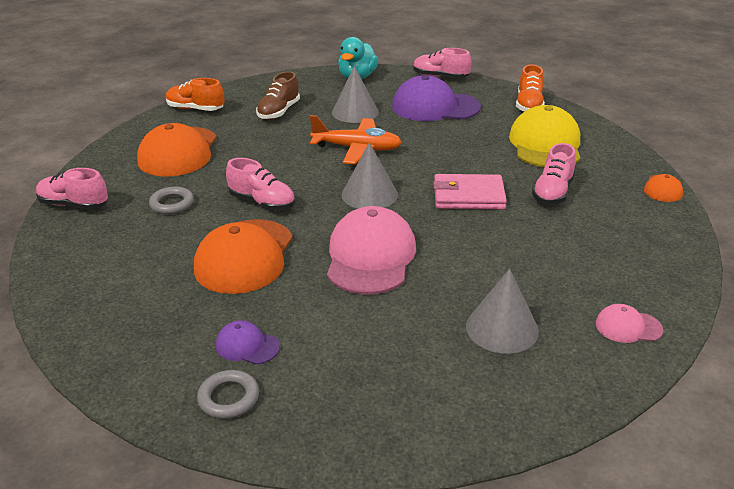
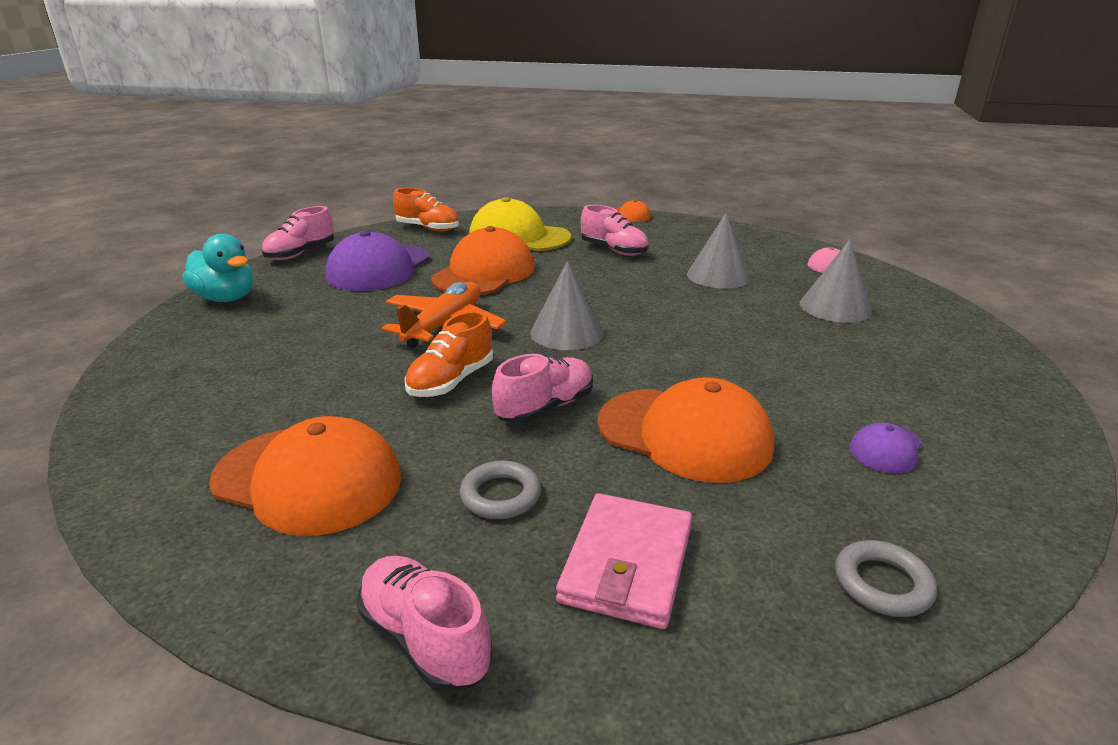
camera: 75 degrees left, 5 degrees down
(74, 205) = (424, 639): pink shoe -> pink shoe turned 105 degrees clockwise
(195, 109) = (143, 449): orange shoe -> orange shoe (451, 381)
(229, 398) = (989, 469): grey ring -> grey ring (882, 584)
(279, 112) = (264, 367): brown shoe -> none
(355, 112) = (335, 313): grey cone -> grey cone (718, 276)
(370, 256) = (705, 349): pink cap -> none
(455, 145) = (484, 273): none -> orange cap
(468, 196) = (600, 284): pink wallet -> pink wallet (627, 564)

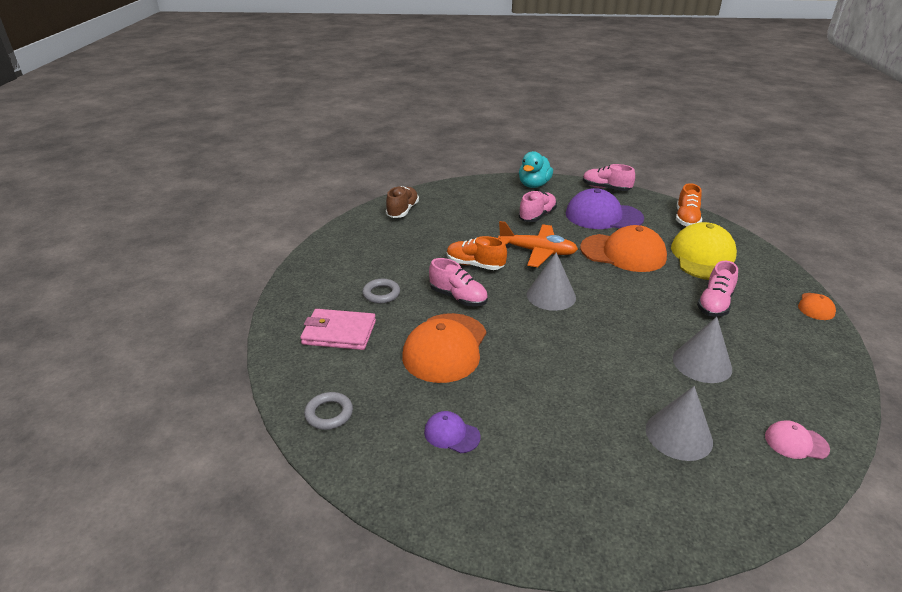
camera: 80 degrees right, 5 degrees up
(168, 443) = (402, 211): none -> brown shoe
(308, 479) = (385, 246): orange cap -> none
(424, 639) = (299, 289): pink shoe -> pink shoe (537, 216)

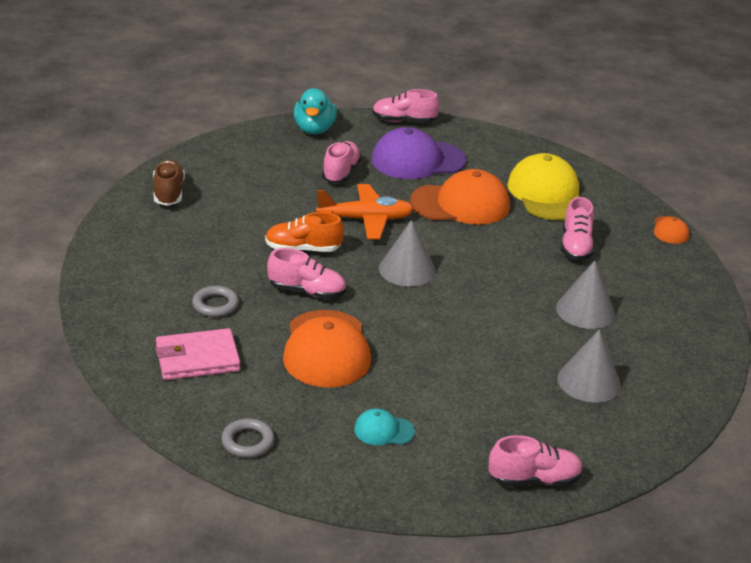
camera: 25 degrees left, 0 degrees up
(451, 434) = (383, 430): purple cap -> turquoise cap
(574, 530) = (534, 479): none -> pink shoe
(686, 219) = (511, 149): orange shoe -> none
(796, 442) = (687, 364): pink cap -> none

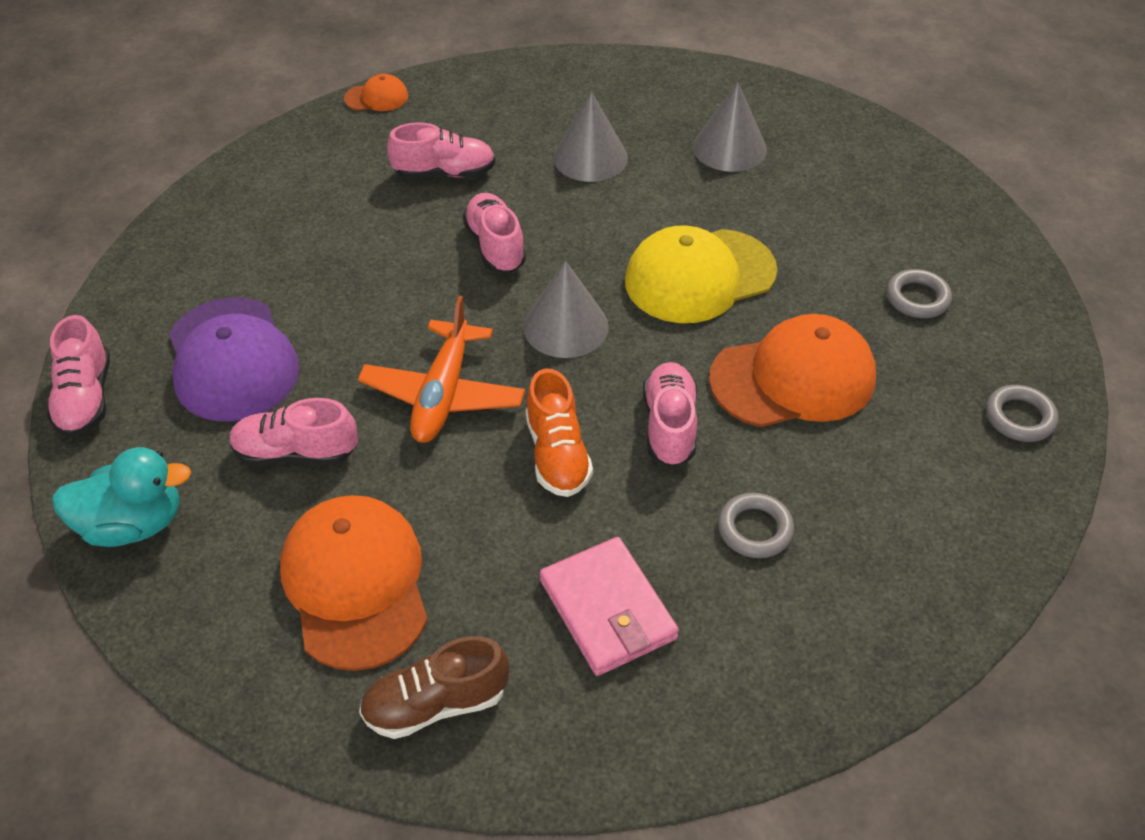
camera: 100 degrees left, 15 degrees up
(197, 358) = (892, 515): pink wallet -> pink wallet (607, 609)
(365, 220) = (443, 394): orange plane -> orange plane turned 150 degrees counterclockwise
(383, 430) = (917, 298): turquoise cap -> grey ring
(460, 204) = (364, 293): orange cap -> orange cap (356, 583)
(534, 479) = (918, 176): pink shoe -> pink shoe (495, 246)
(547, 194) = (310, 208): yellow cap -> yellow cap (699, 276)

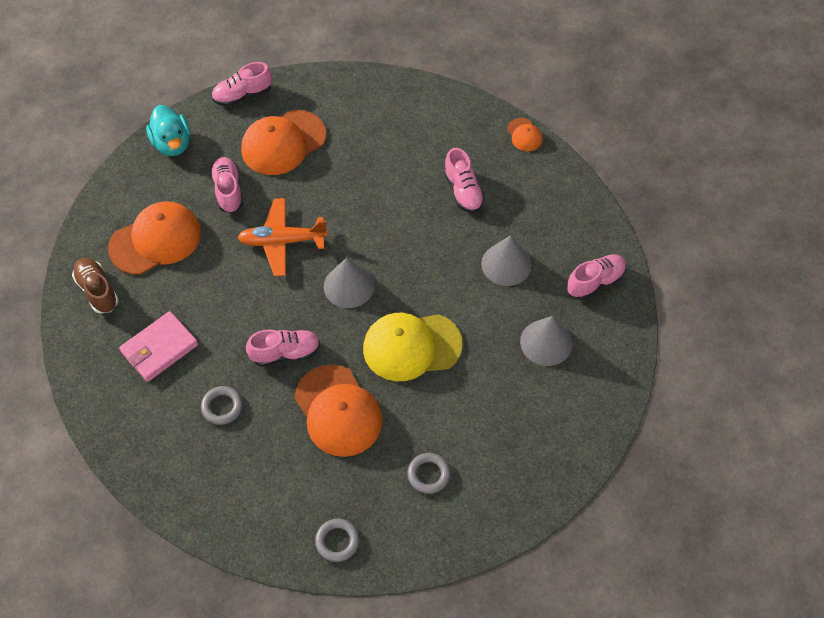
camera: 75 degrees right, 10 degrees up
(232, 359) = (283, 143): purple cap -> orange cap
(495, 246) = (405, 234): pink shoe -> pink shoe (595, 282)
(557, 454) = (253, 304): orange shoe -> none
(699, 276) = (411, 346): yellow cap -> yellow cap turned 60 degrees counterclockwise

